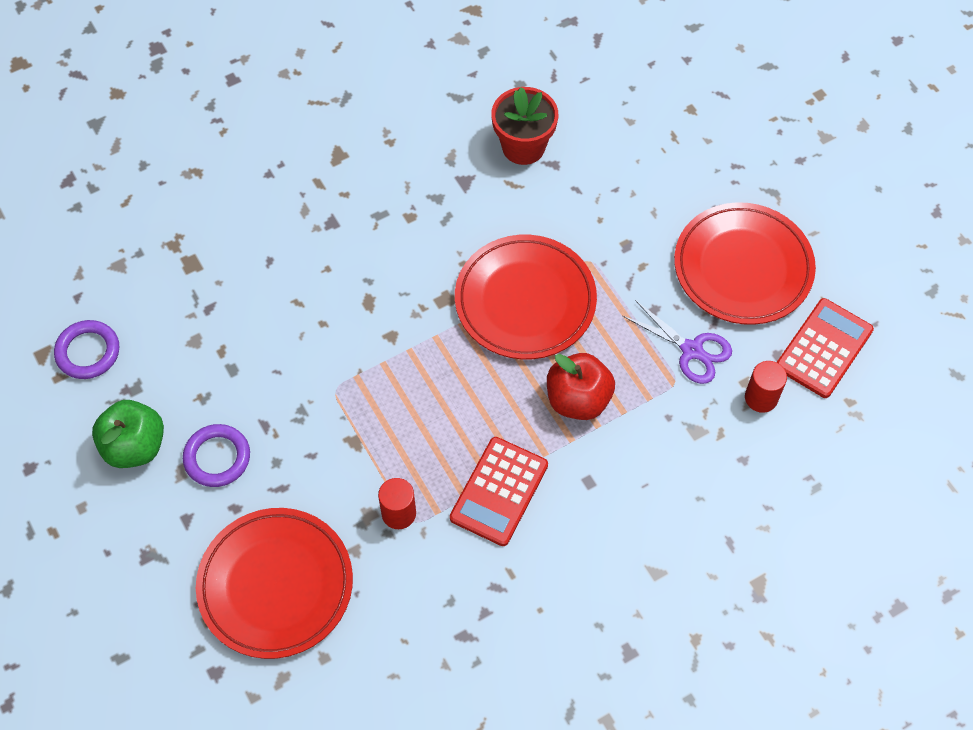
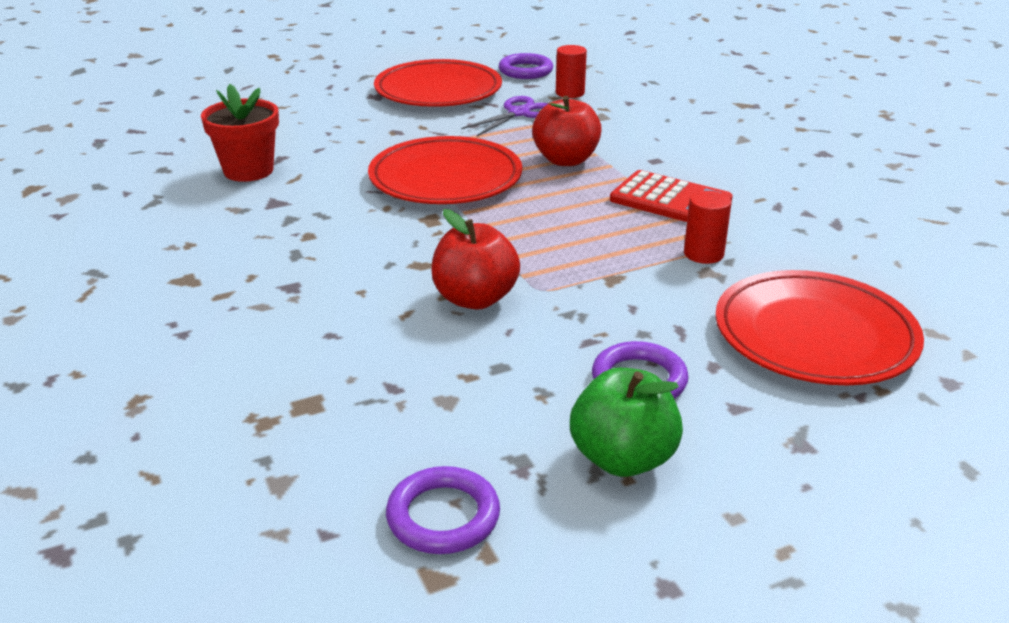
camera: 85 degrees left, 30 degrees down
(319, 345) = (475, 299): none -> red apple
(823, 348) = (525, 71): red calculator -> purple ring

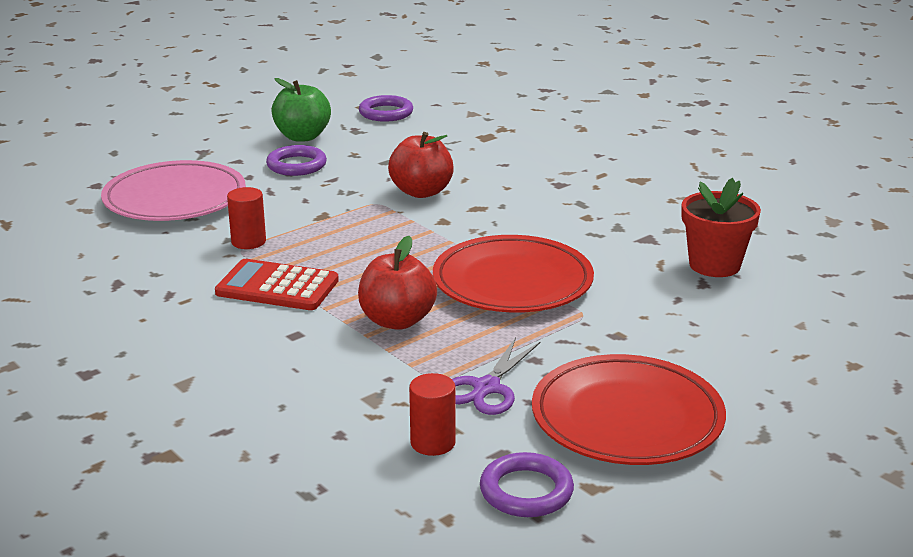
camera: 165 degrees right, 5 degrees down
(814, 335) = (175, 198): red plate -> pink plate

